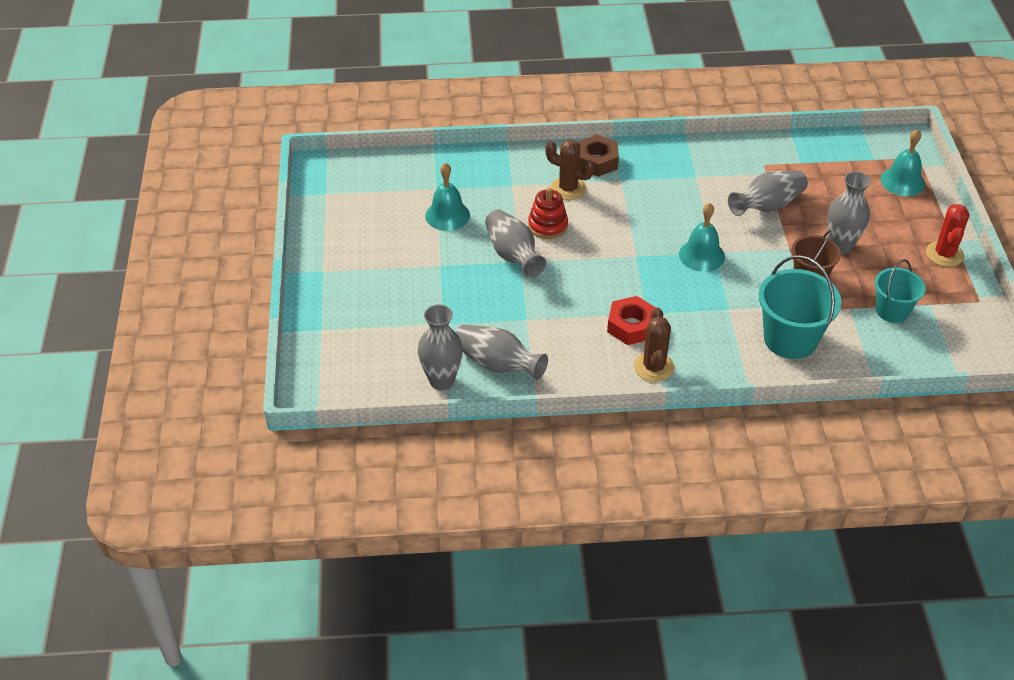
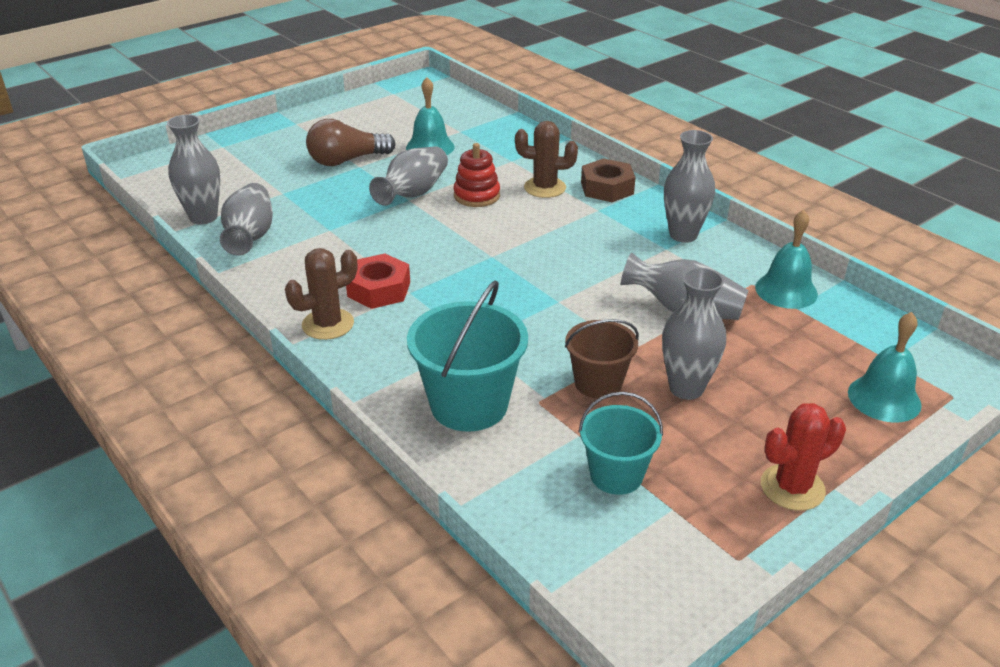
camera: 55 degrees right, 10 degrees down
(424, 268) = (347, 160): none -> brown light bulb
(568, 188) = (545, 188): brown cactus -> brown cactus turned 75 degrees counterclockwise
(687, 161) = (683, 235): none -> grey vase
(701, 255) = (542, 294): turquoise bell -> turquoise bell (786, 290)

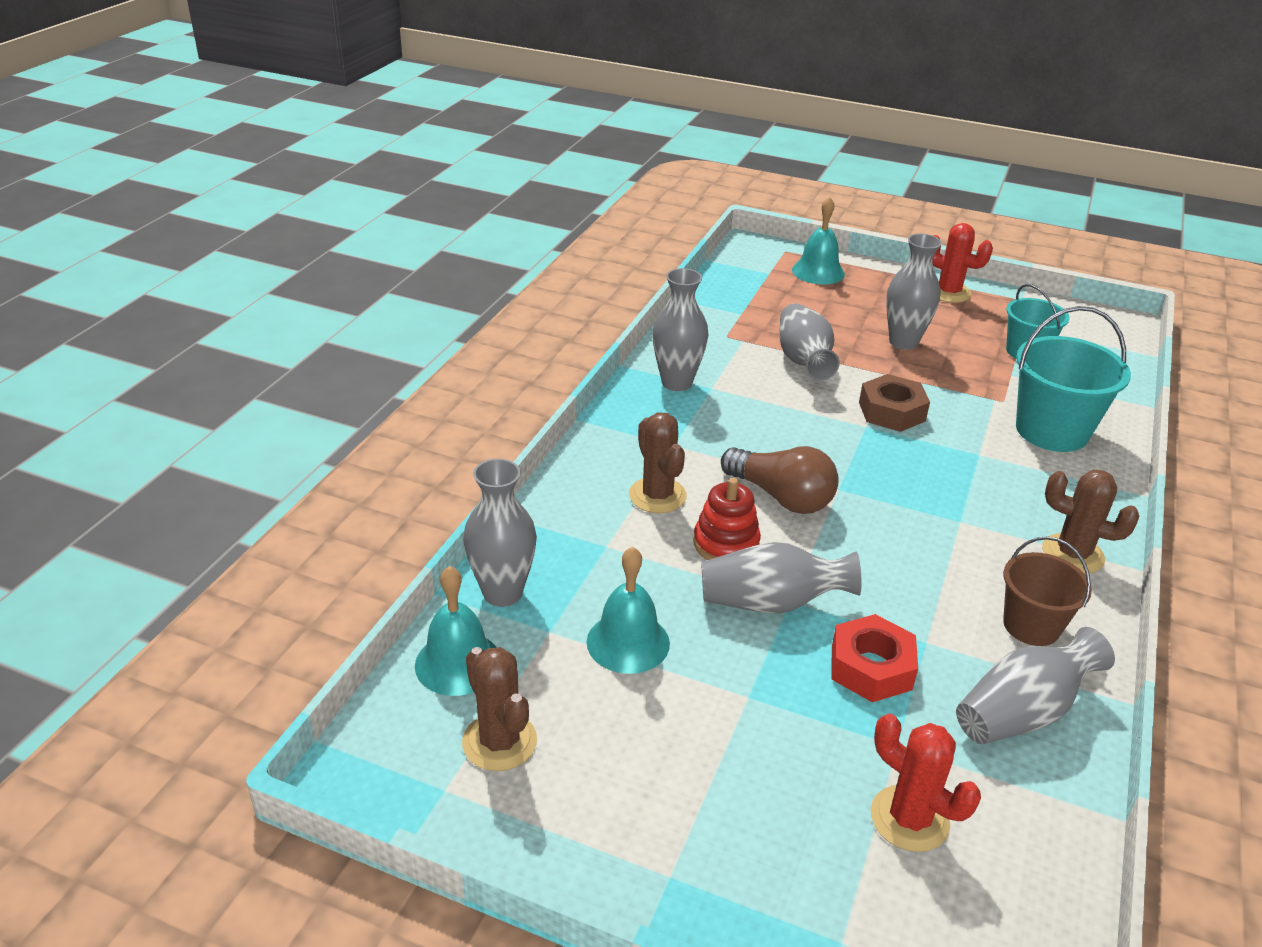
camera: 120 degrees left, 0 degrees up
(203, 217) = (1043, 800): grey vase -> grey vase (502, 593)
(245, 180) = (909, 819): none -> red cactus
(347, 160) = (744, 720): brown light bulb -> brown light bulb (781, 497)
(379, 289) = (982, 544): red nut -> red nut (871, 667)
(404, 107) = (499, 742): none -> brown cactus
(598, 383) = (947, 379): brown bucket -> brown bucket (1031, 626)
(607, 188) = (618, 450): brown nut -> brown nut (891, 412)
(786, 290) = (720, 320): turquoise bell -> turquoise bell (458, 663)

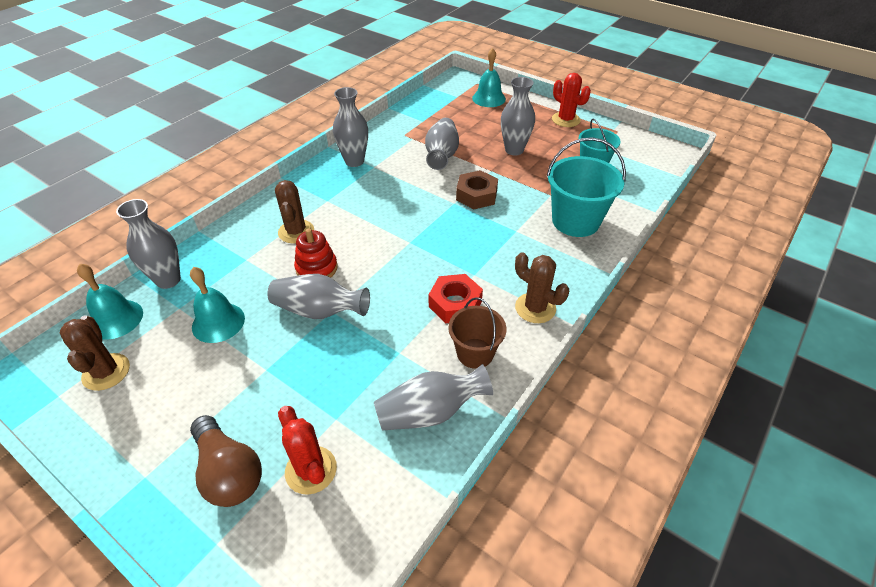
camera: 15 degrees right, 10 degrees up
(781, 497) = (370, 243): brown light bulb -> brown light bulb (229, 472)
(871, 667) = (353, 364): red nut -> red nut (455, 304)

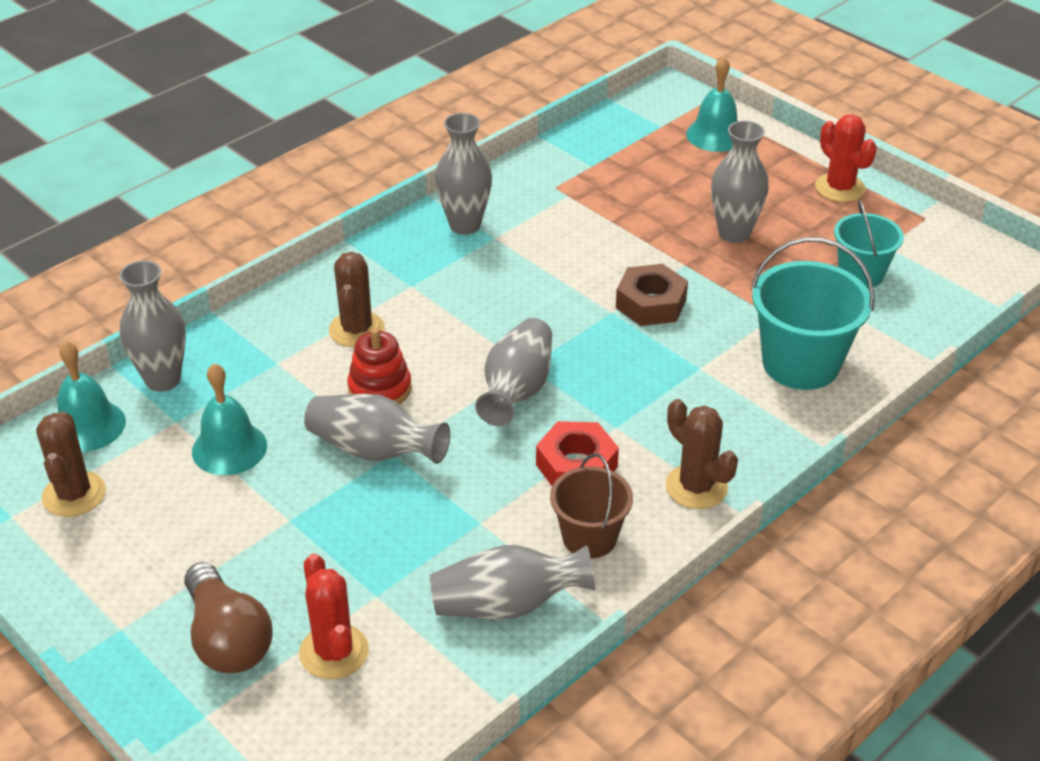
camera: 10 degrees right, 5 degrees down
(441, 155) = (610, 230): grey vase -> grey vase (517, 390)

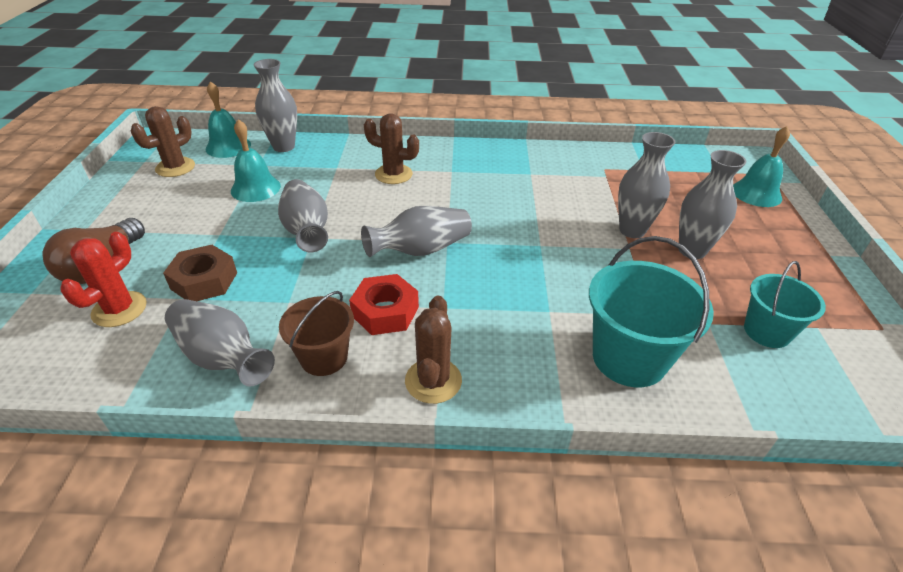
camera: 45 degrees right, 0 degrees up
(356, 329) = (393, 174): brown cactus -> brown cactus turned 60 degrees clockwise
(380, 389) = (358, 205): red stacking toy -> none
(465, 225) = (523, 160): grey vase -> grey vase (632, 230)
(651, 304) = (572, 255): brown nut -> brown nut (204, 281)
(840, 188) = (822, 269): red cactus -> none

